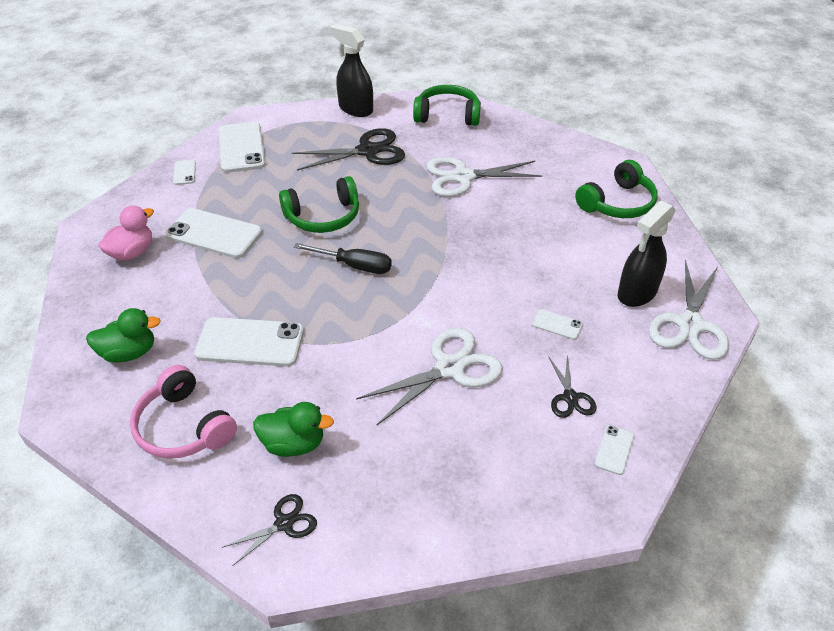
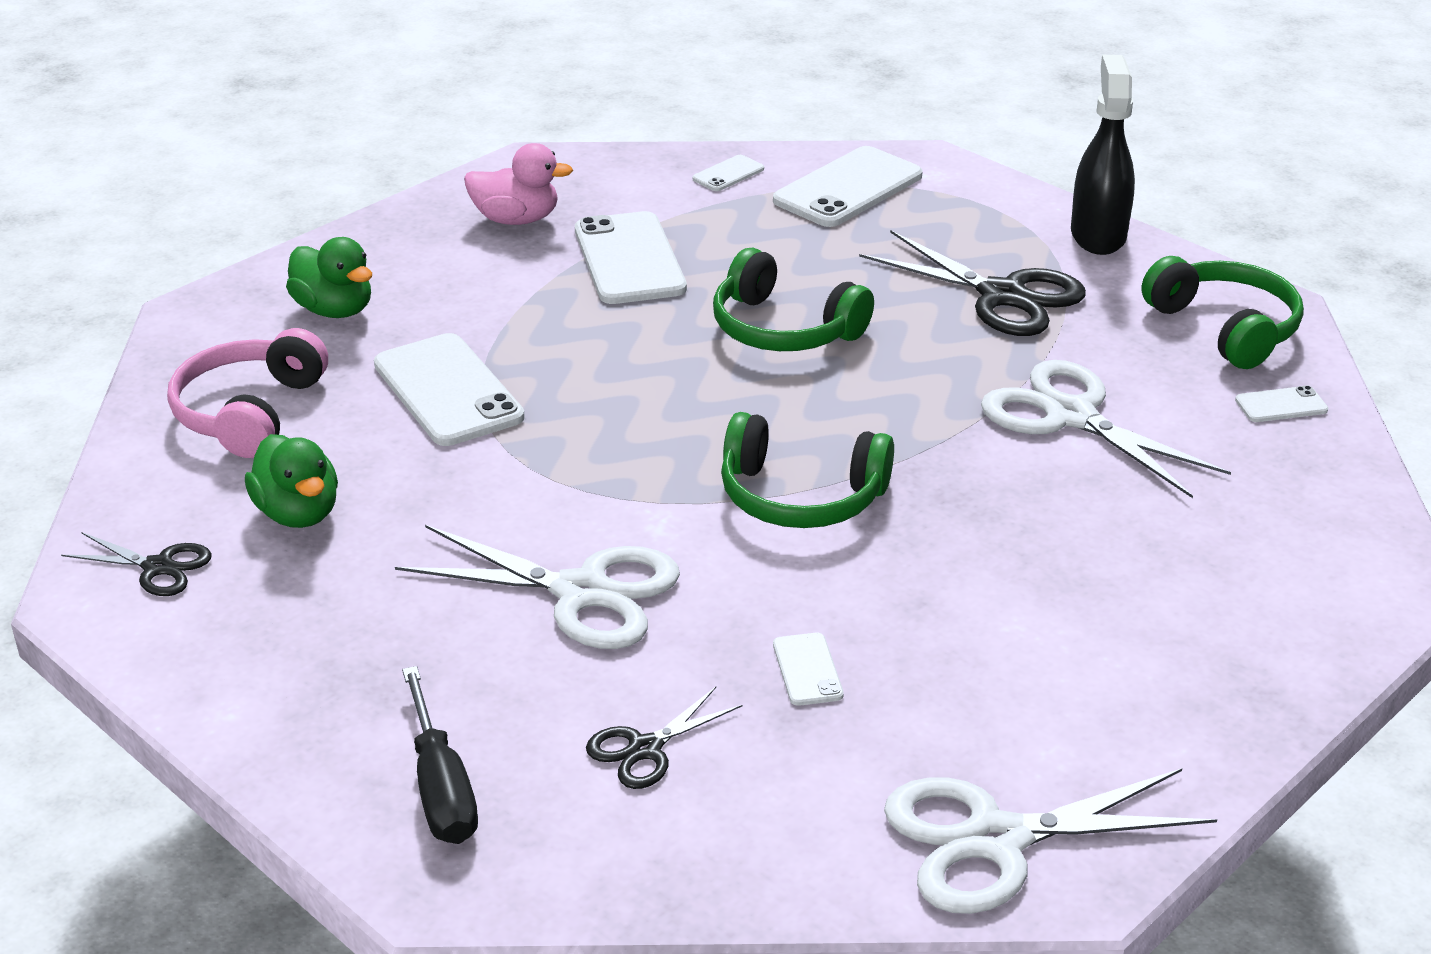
camera: 55 degrees right, 10 degrees down
(355, 266) = (707, 407): black screwdriver -> black screwdriver (441, 788)
(614, 450) = (572, 844): white phone -> white phone (1281, 405)
(617, 203) = (1248, 622): green headphones -> green headphones (801, 496)
(636, 293) = (1005, 739): black spray bottle -> none

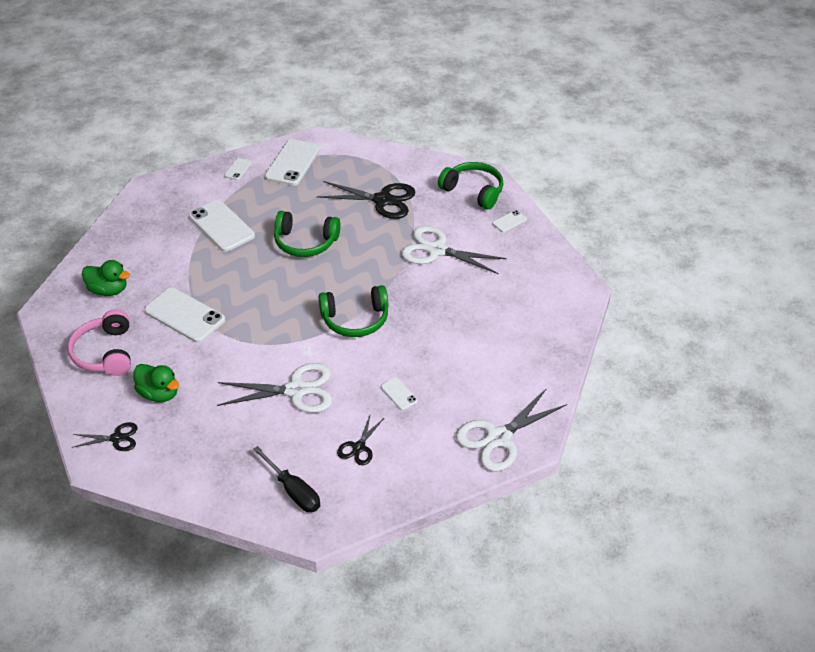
camera: 25 degrees left, 10 degrees up
(516, 219) = (160, 219): pink duck -> none
(1098, 235) = (405, 159): black spray bottle -> none

